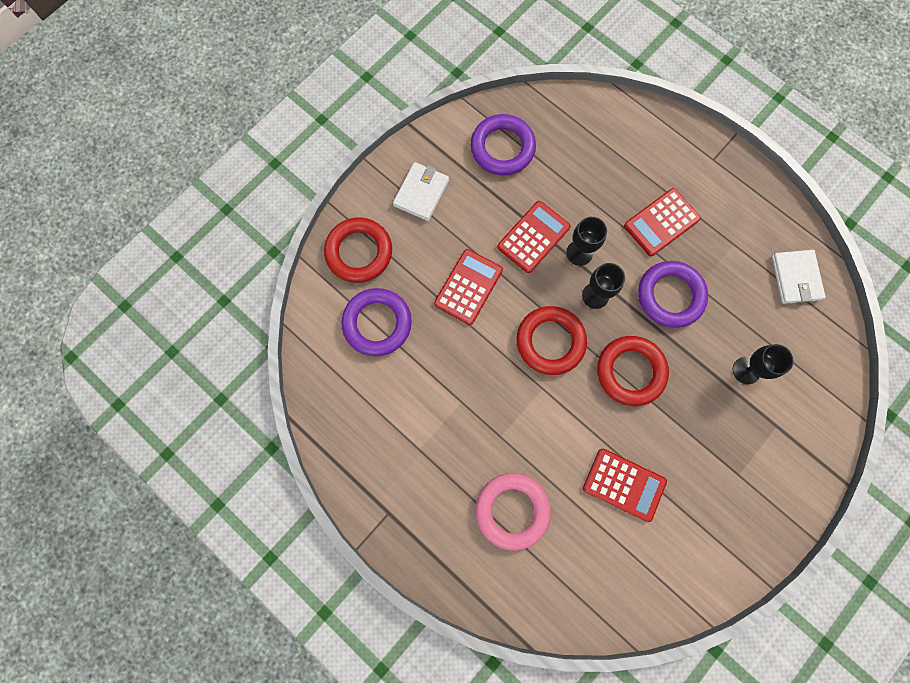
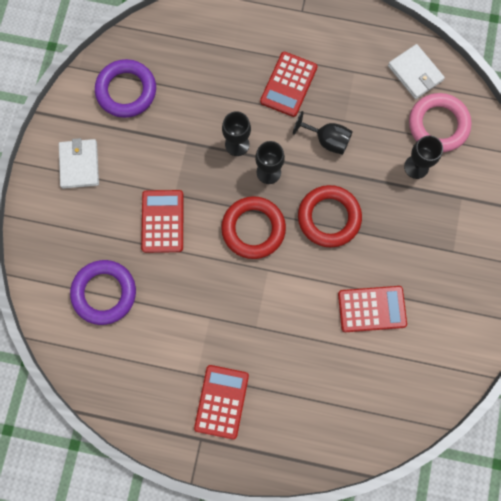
camera: 30 degrees left, 0 degrees up
(359, 252) = (55, 242): red ring -> none
(512, 510) = (297, 379): pink ring -> pink ring (438, 125)
(533, 237) = (193, 151): red calculator -> red calculator (221, 401)
(670, 296) = (327, 140): purple ring -> black goblet

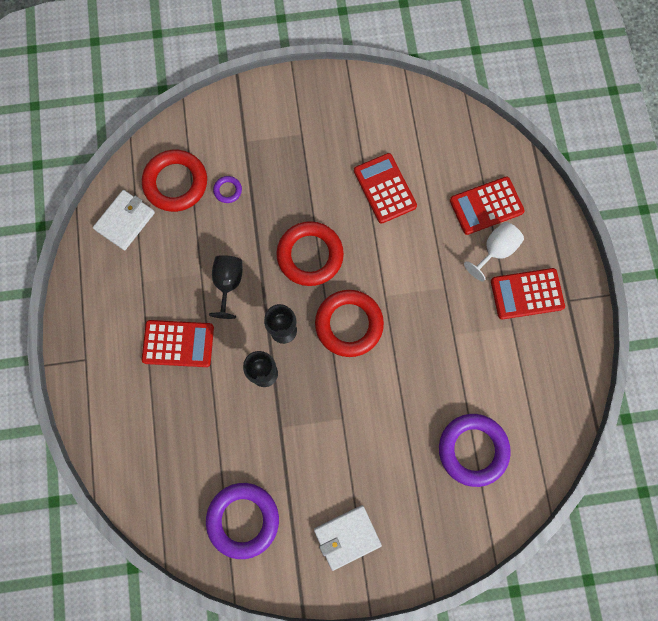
camera: 110 degrees left, 0 degrees up
(162, 221) = (375, 419): red calculator -> red calculator (486, 206)
(274, 389) = (495, 251): none -> white goblet
(416, 167) = (228, 190): black goblet -> purple ring
(438, 125) = (176, 183): pink ring -> red ring

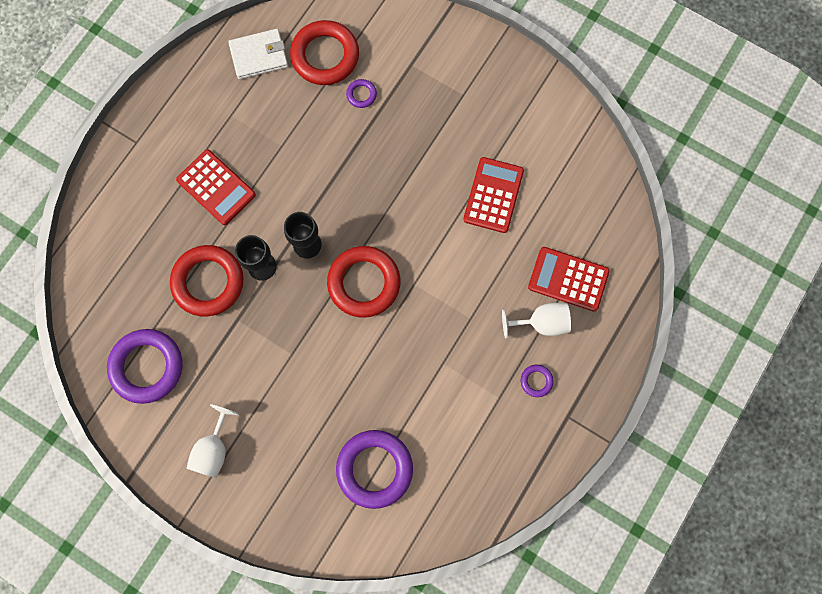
camera: 40 degrees right, 0 degrees up
(228, 283) = (296, 171): black goblet -> none
(310, 255) = (381, 201): red ring -> red ring (208, 282)
(347, 537) = (214, 449): white wallet -> white goblet
(526, 294) = (536, 381): red calculator -> purple ring

